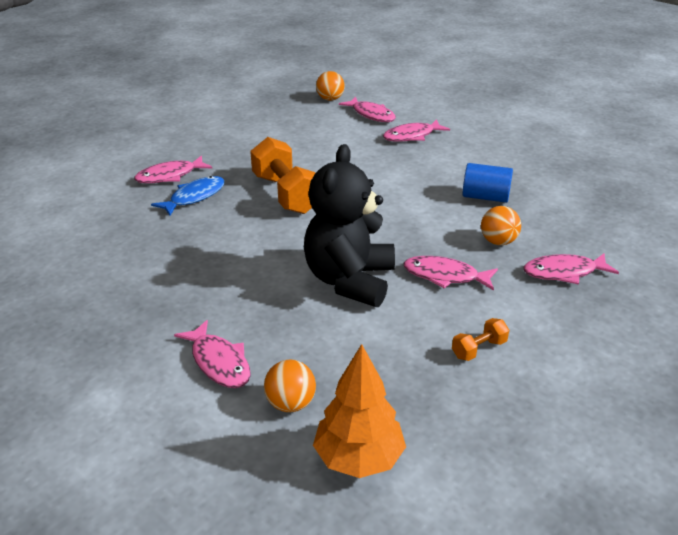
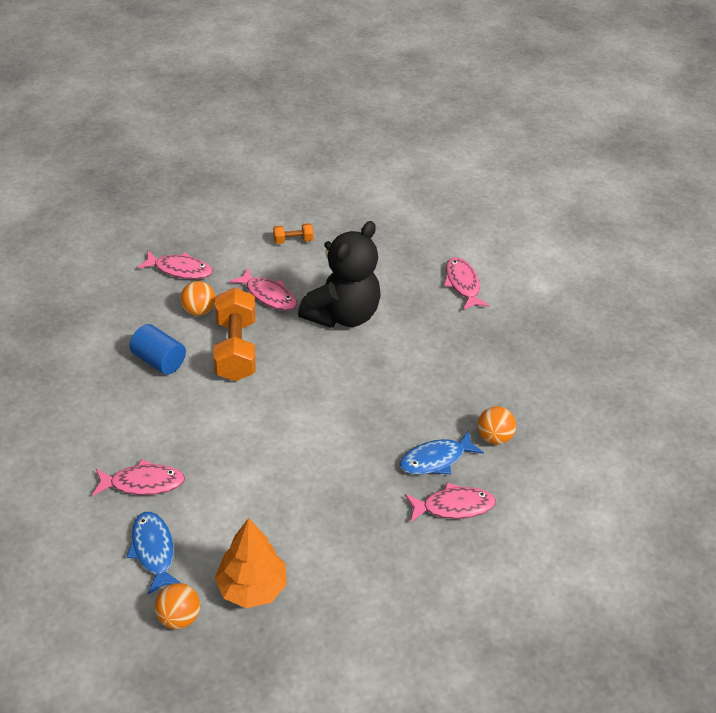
camera: 160 degrees left, 10 degrees up
(286, 194) = (342, 431): orange dumbbell -> orange dumbbell (236, 349)
(290, 404) = (428, 247): orange ball -> orange ball (494, 437)
(359, 458) = (404, 211): orange tree -> orange tree (252, 587)
(371, 115) = (153, 551): pink fish -> blue fish

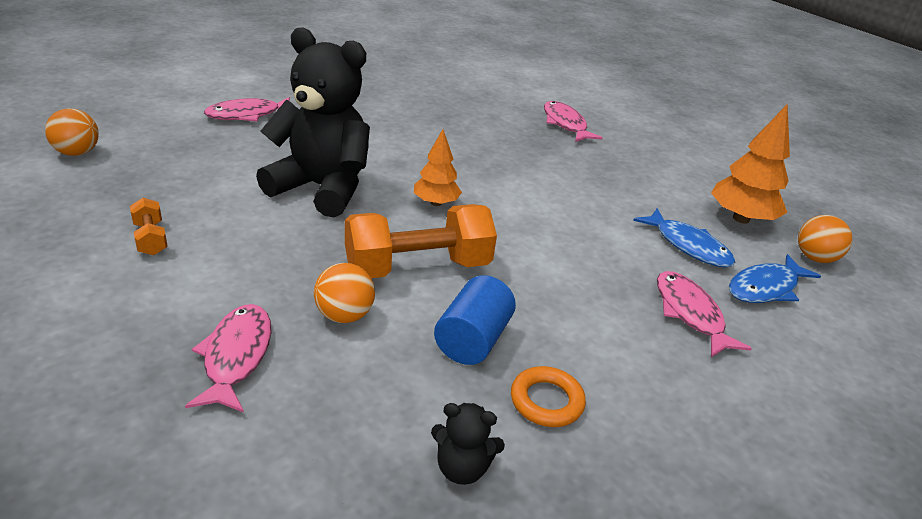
camera: 105 degrees left, 10 degrees down
(74, 337) = (462, 468): none -> black teddy bear
(100, 380) = (546, 401): none -> orange ring
(268, 295) = (292, 250): pink fish -> none
(313, 373) = (436, 203): none -> orange tree
(436, 459) = (518, 131): blue fish -> blue fish (688, 246)
(494, 437) = (473, 105): orange ball -> orange ball (77, 153)

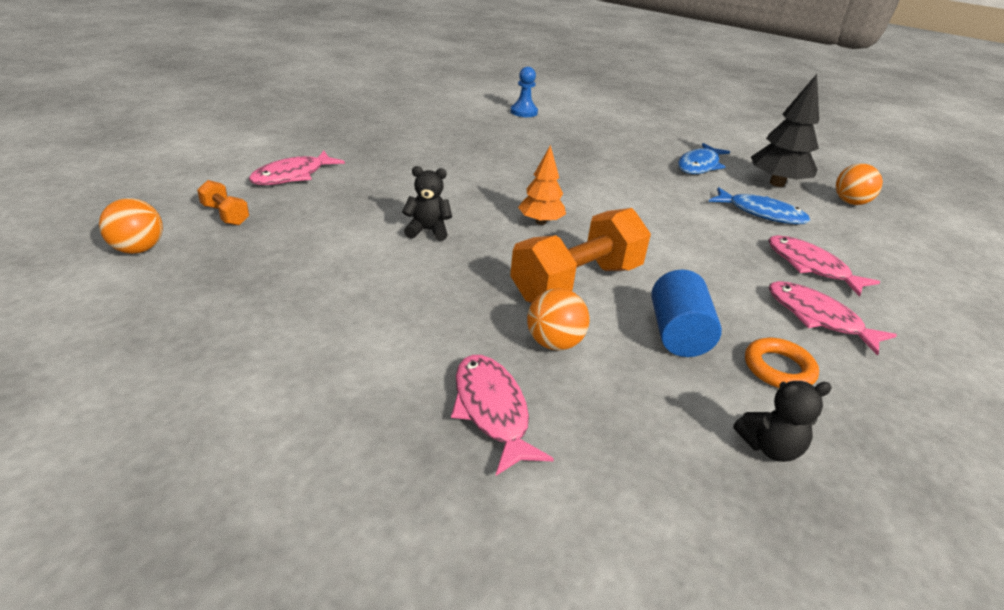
camera: 20 degrees left, 0 degrees up
(151, 238) = (301, 319): orange dumbbell -> orange dumbbell (225, 215)
(322, 188) = (428, 231): black teddy bear -> black teddy bear, size x0.42
(520, 92) = (524, 112): none -> blue pawn
(565, 124) = (583, 132): pink fish -> pink fish (818, 318)
(741, 218) = (777, 183): orange tree -> black tree
(765, 288) = (840, 233): blue fish -> blue fish (699, 165)

